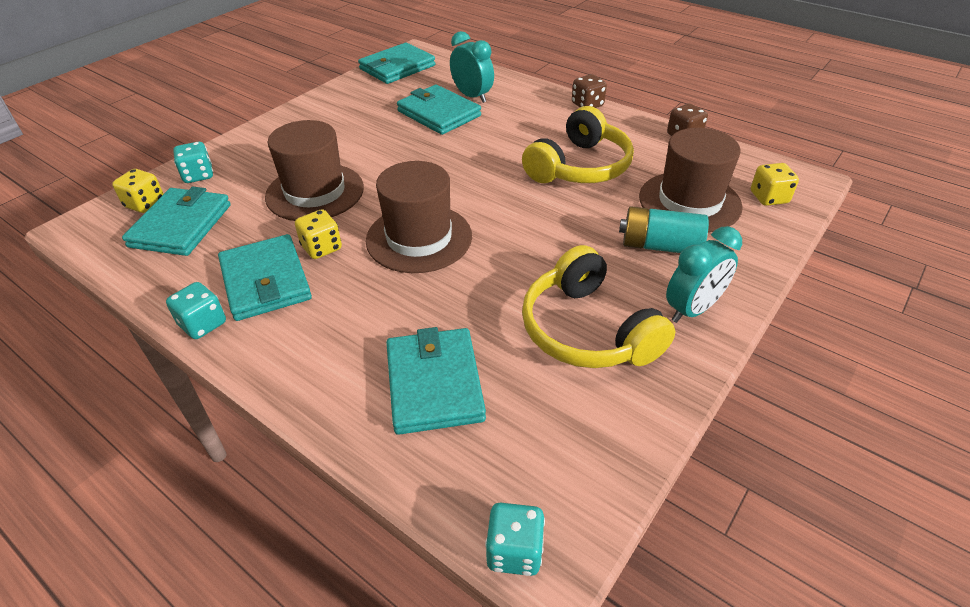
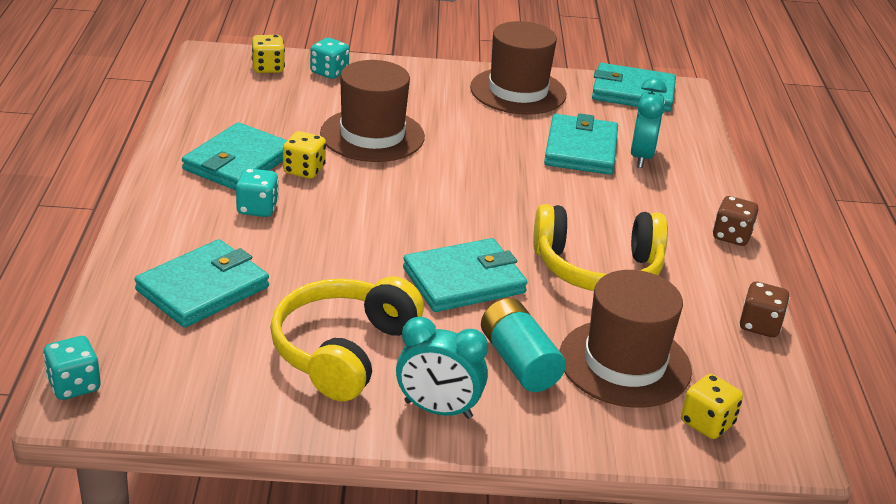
camera: 50 degrees right, 10 degrees down
(181, 225) = (261, 95): turquoise wallet -> turquoise wallet (464, 280)
(203, 324) = (166, 157): turquoise dice -> turquoise dice (257, 208)
(419, 238) = (370, 213): brown hat -> brown hat (518, 91)

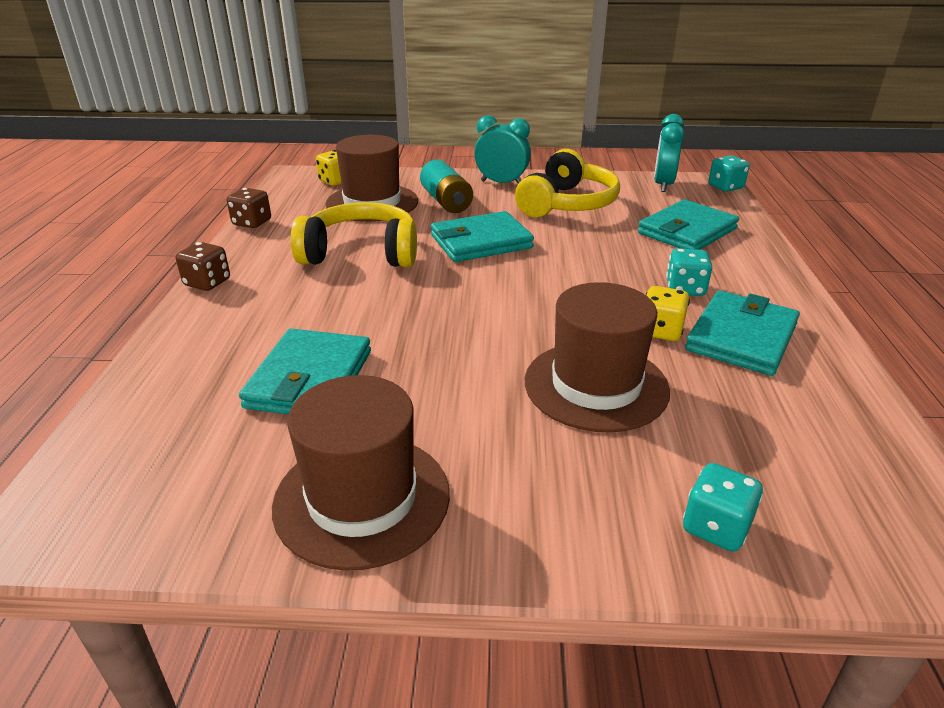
camera: 175 degrees left, 0 degrees up
(268, 68) = (834, 530): yellow dice -> none
(632, 92) = (140, 513): turquoise wallet -> none
(641, 157) = (231, 371): turquoise clock -> turquoise clock (663, 185)

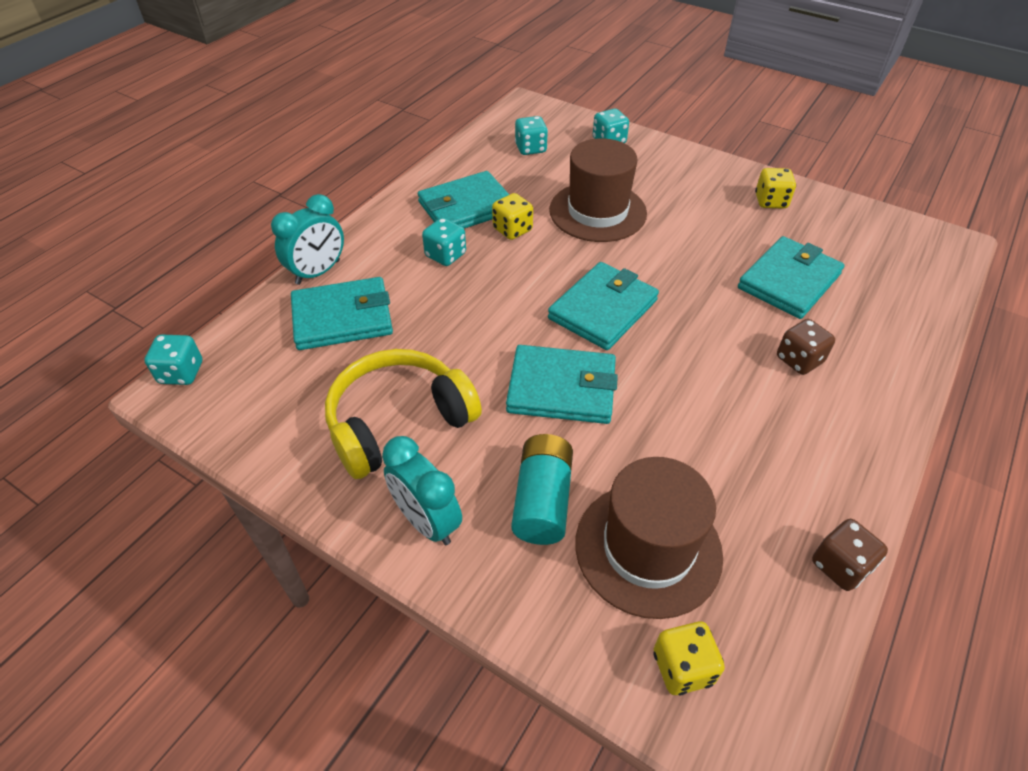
camera: 150 degrees left, 15 degrees up
(207, 283) = (887, 437): brown dice -> brown dice (799, 360)
(361, 253) = (704, 423): yellow headphones -> none
(362, 499) = (771, 201): brown hat -> yellow dice
(495, 293) = (603, 309): none -> turquoise wallet
(663, 185) = (237, 412): turquoise clock -> turquoise clock (318, 272)
(803, 453) = (530, 148): none -> turquoise dice

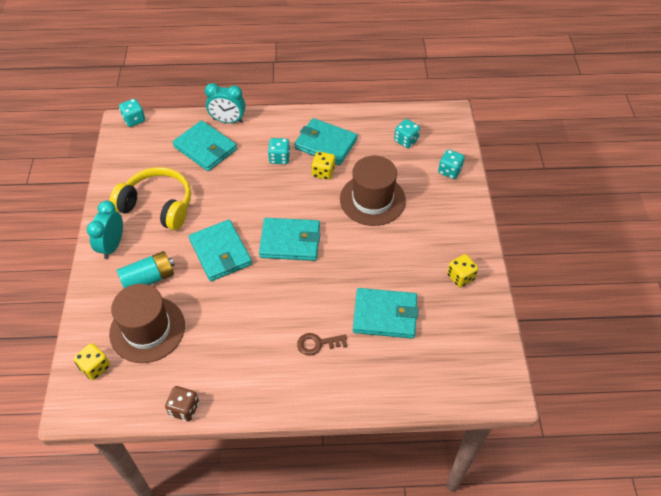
camera: 55 degrees right, 5 degrees up
(799, 360) = (317, 344): brown dice -> brown key

